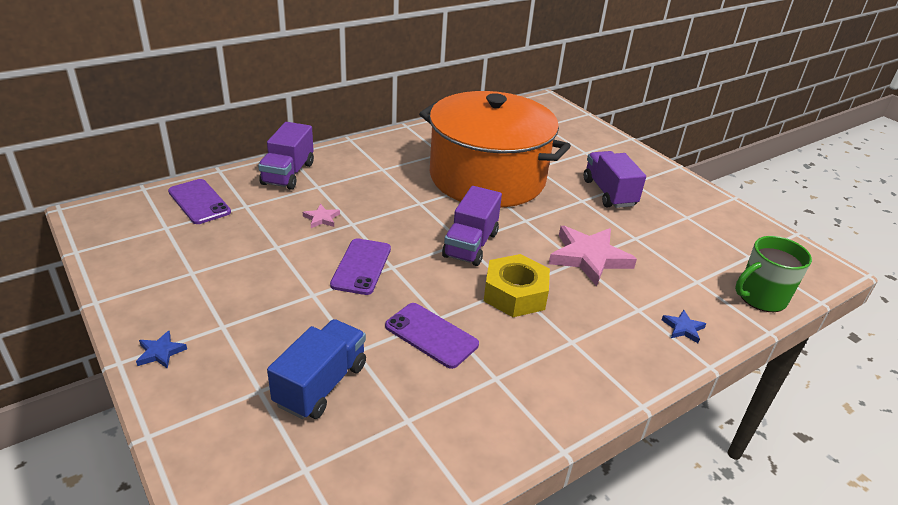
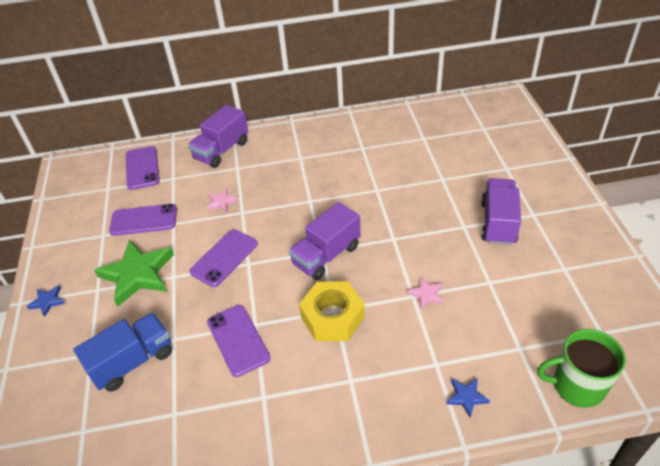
camera: 30 degrees right, 10 degrees up
(237, 249) = (143, 220): none -> purple phone
(266, 301) = (138, 274): none -> green star
(487, 177) = (388, 183): orange pot -> none
(589, 258) = (426, 294): pink star -> pink star, size x0.45

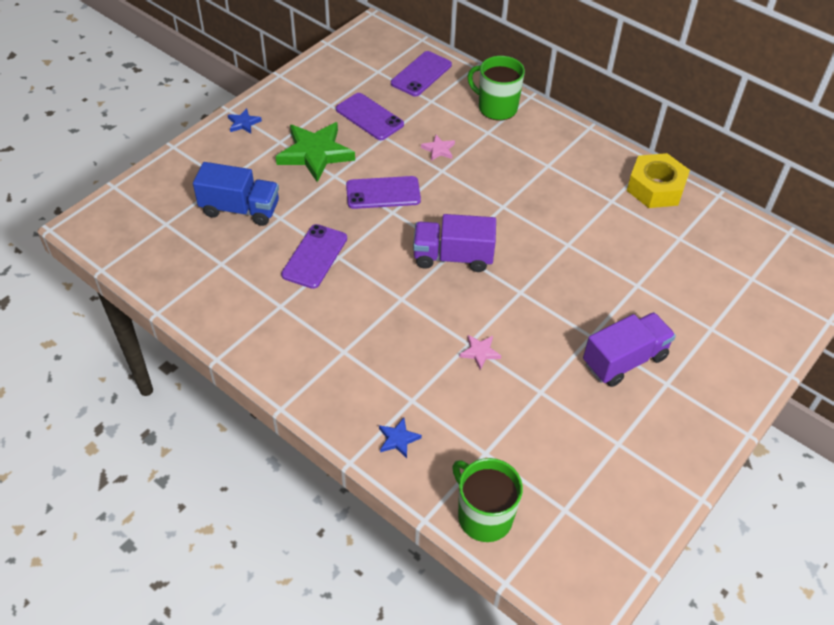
camera: 45 degrees right, 5 degrees up
(221, 150) = (496, 108): purple truck -> green mug
(332, 317) = (393, 301): yellow nut -> yellow nut (655, 188)

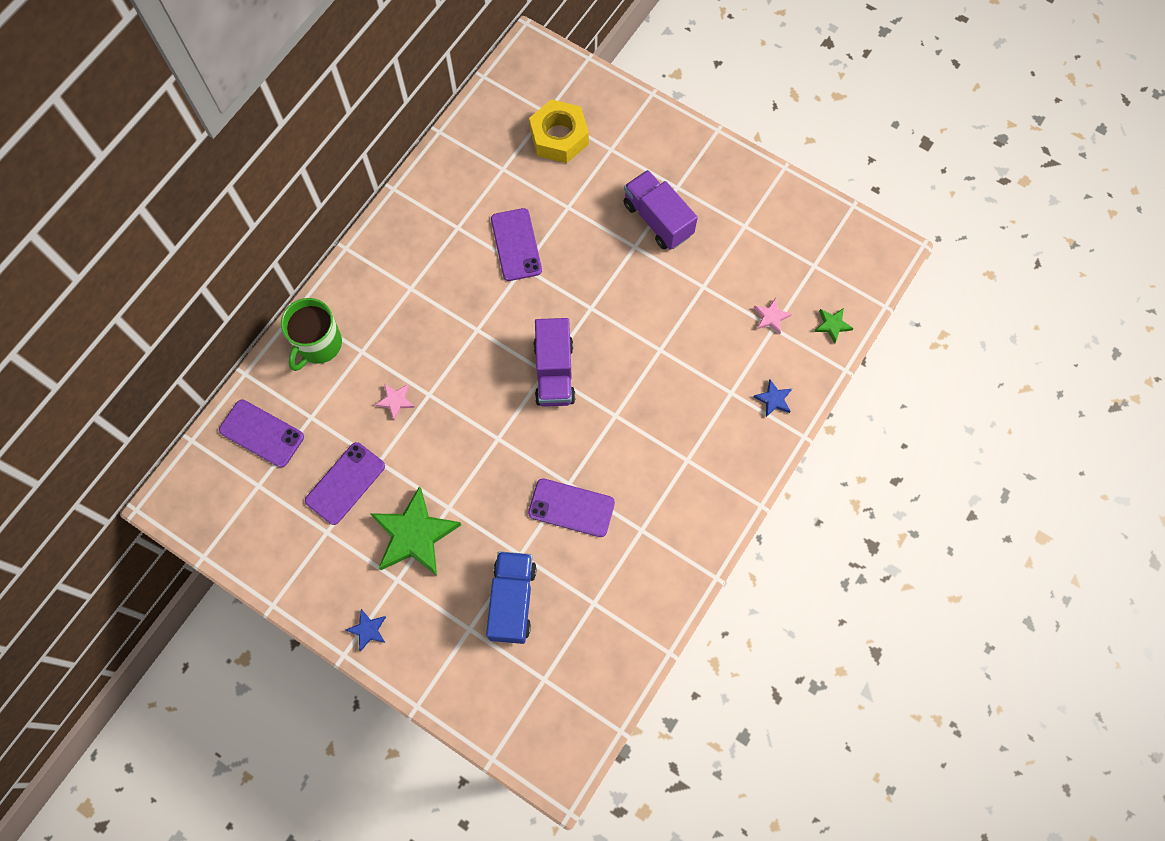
camera: 95 degrees left, 20 degrees up
(383, 193) = (470, 451): purple phone -> purple phone (516, 245)
(480, 352) = (669, 339): pink star -> pink star (771, 317)
(484, 516) = (832, 325): green mug -> green star
(655, 188) = (434, 187): yellow nut -> yellow nut (559, 137)

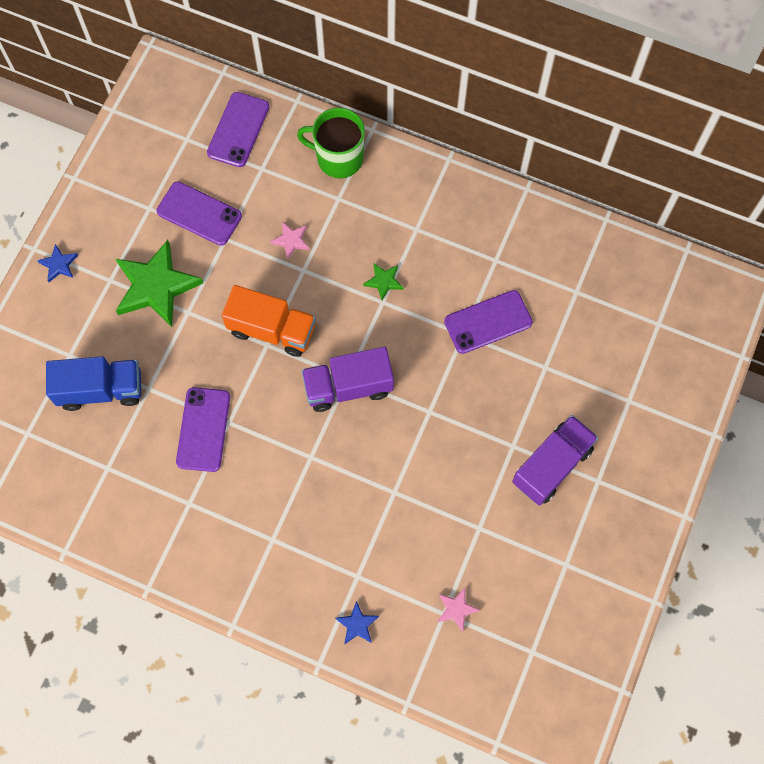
camera: 80 degrees right, 0 degrees up
(484, 431) = (272, 330): none -> orange truck
(559, 137) = (630, 342): yellow nut -> none
(832, 325) = (460, 682): green star -> green star (384, 281)

